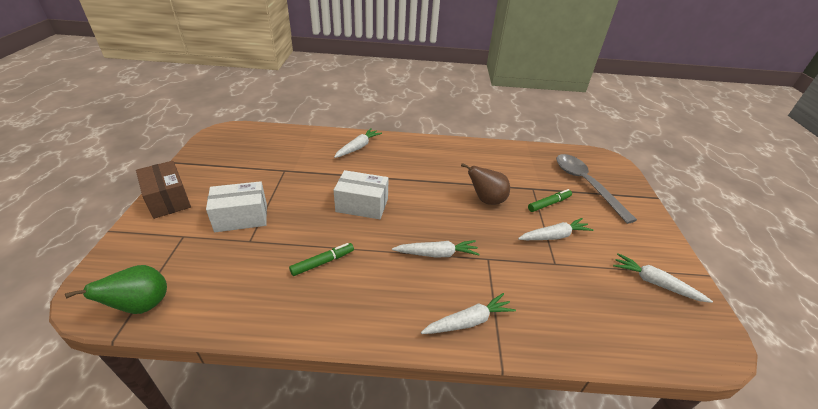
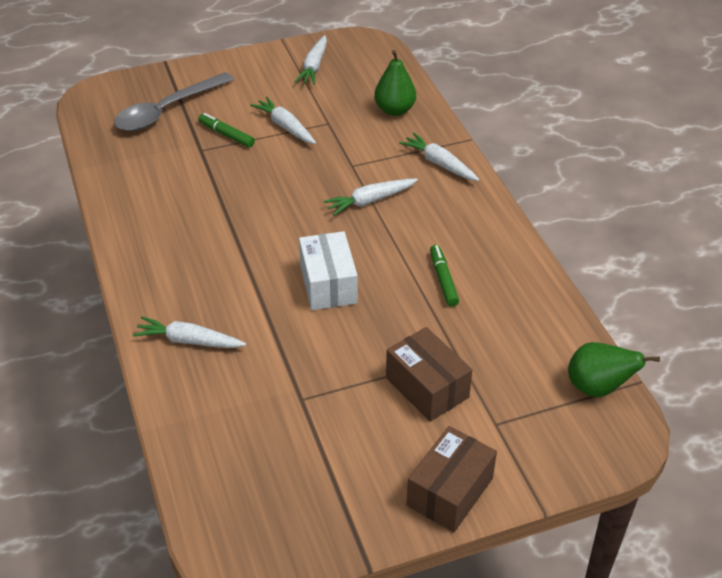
camera: 110 degrees left, 5 degrees up
(241, 217) = (427, 387): white box -> brown box
(323, 262) = (443, 279): green marker -> green marker turned 45 degrees clockwise
(437, 254) = (370, 201): white carrot -> white carrot turned 90 degrees counterclockwise
(486, 200) = (250, 183): brown pear -> none
(570, 320) = (394, 110): none -> green pear

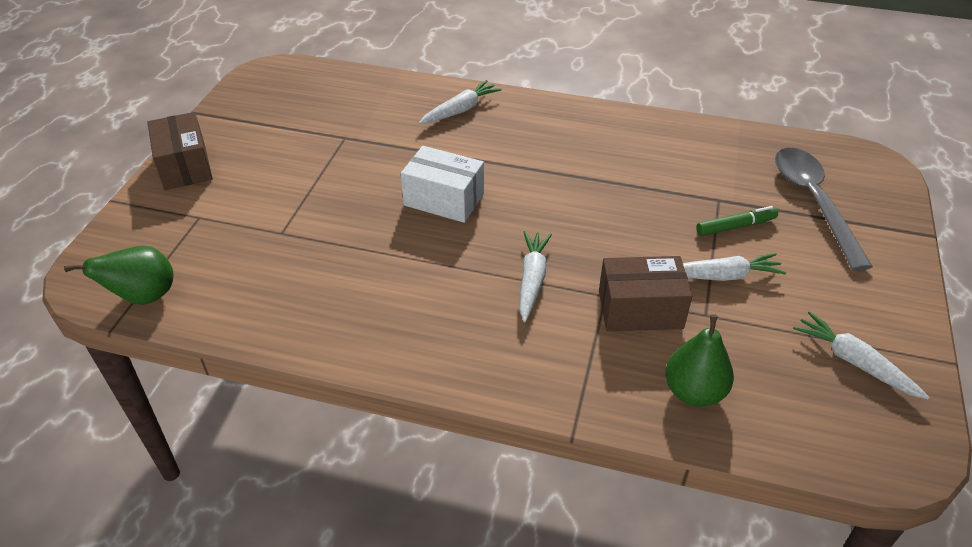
camera: 125 degrees right, 0 degrees up
(427, 387) = (275, 200): brown box -> brown box (640, 309)
(439, 163) = (547, 372): white carrot -> none
(443, 279) = (371, 272): green marker -> none

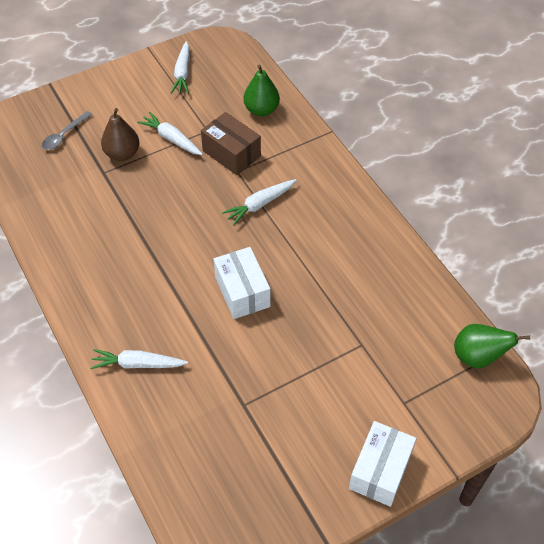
camera: 135 degrees left, 10 degrees up
(185, 166) = (380, 470): brown box -> white box
(735, 226) = (122, 154): green marker -> brown pear
(813, 202) = (64, 135): grey spoon -> grey spoon, size x0.53

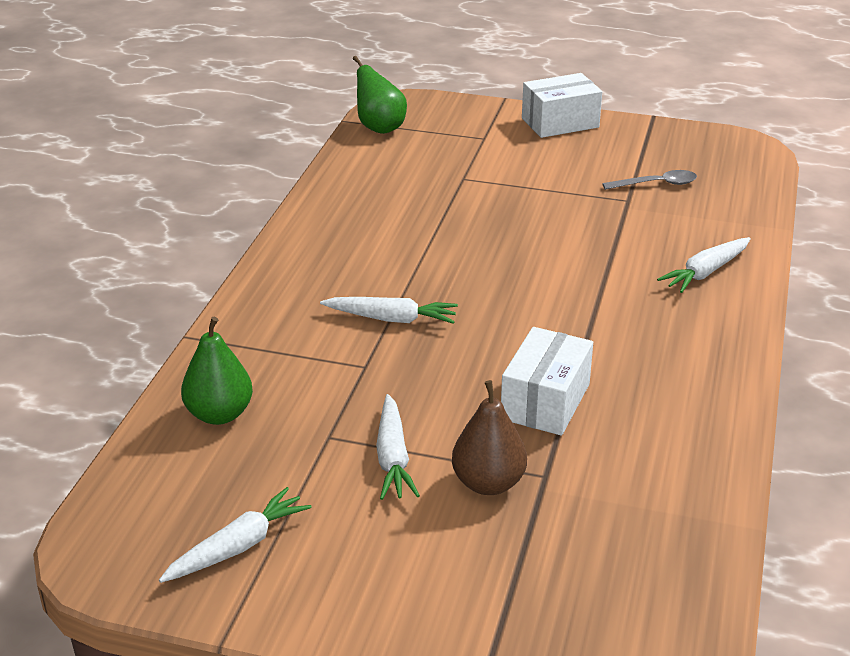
camera: 135 degrees left, 20 degrees down
(64, 135) = (549, 573): grey spoon -> grey spoon (656, 184)
(138, 364) = (705, 272): white carrot -> white carrot turned 90 degrees clockwise
(231, 153) = (341, 389): brown box -> none
(242, 292) = (523, 264): white box -> white box (545, 401)

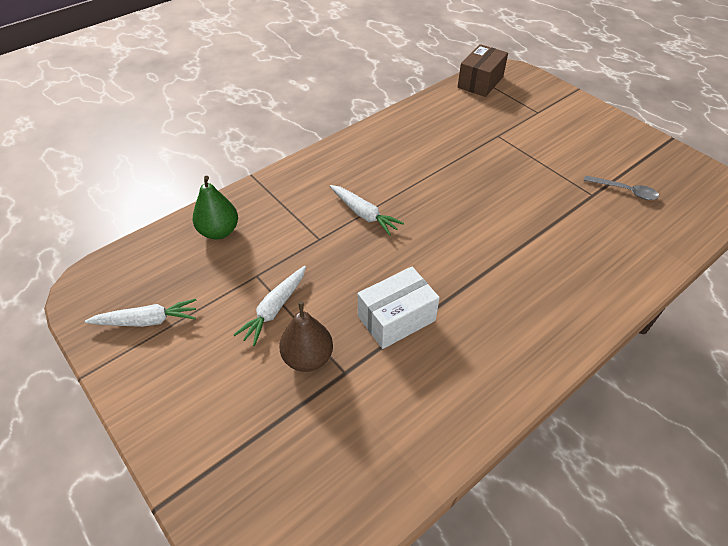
camera: 35 degrees right, 15 degrees up
(379, 128) = (480, 82): green pear -> brown box
(560, 123) = (599, 119): white box -> none
(705, 272) = (597, 275): white carrot -> none

